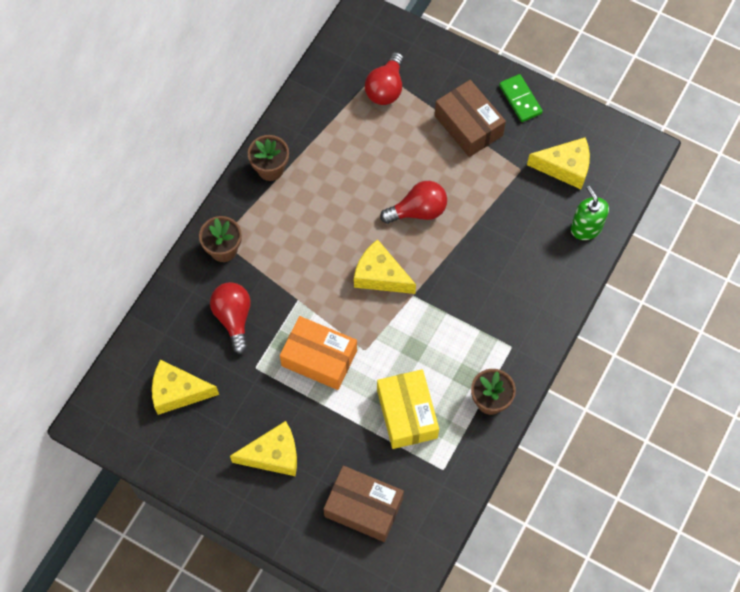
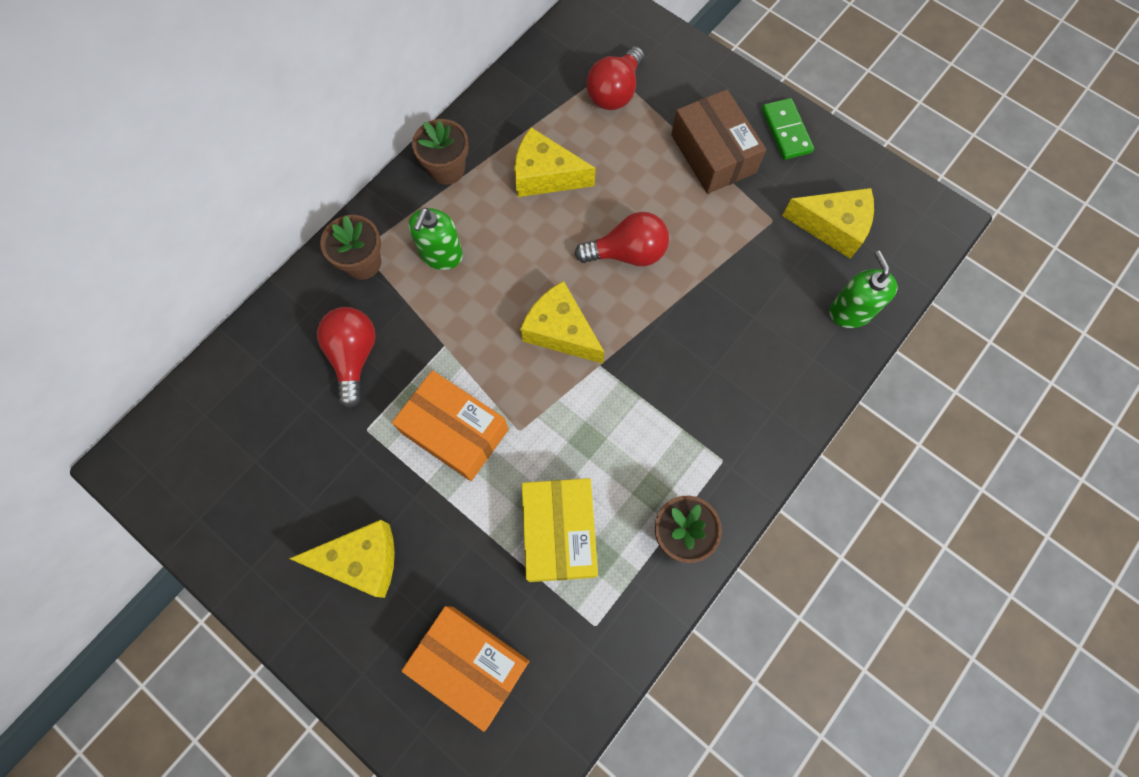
camera: 10 degrees right, 5 degrees up
(178, 392) = (255, 446): yellow cheese -> yellow cheese (545, 175)
(280, 234) = (441, 254): none -> green soap dispenser
(363, 507) = (470, 664): brown box -> orange box

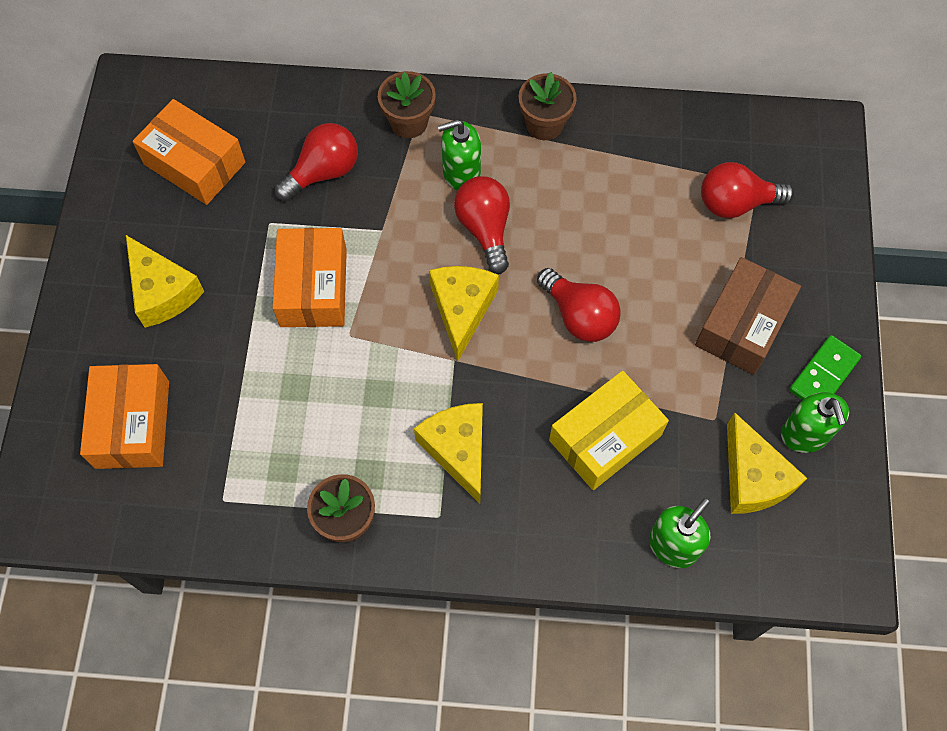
camera: 55 degrees right, 5 degrees down
(257, 456) = (194, 163): none -> orange box
(503, 269) = (485, 229): none -> red light bulb
(545, 175) = (601, 202): yellow cheese -> yellow cheese (458, 450)
(559, 533) = (282, 422): yellow box -> yellow box (605, 438)
(822, 173) = (805, 434): none -> green soap dispenser

